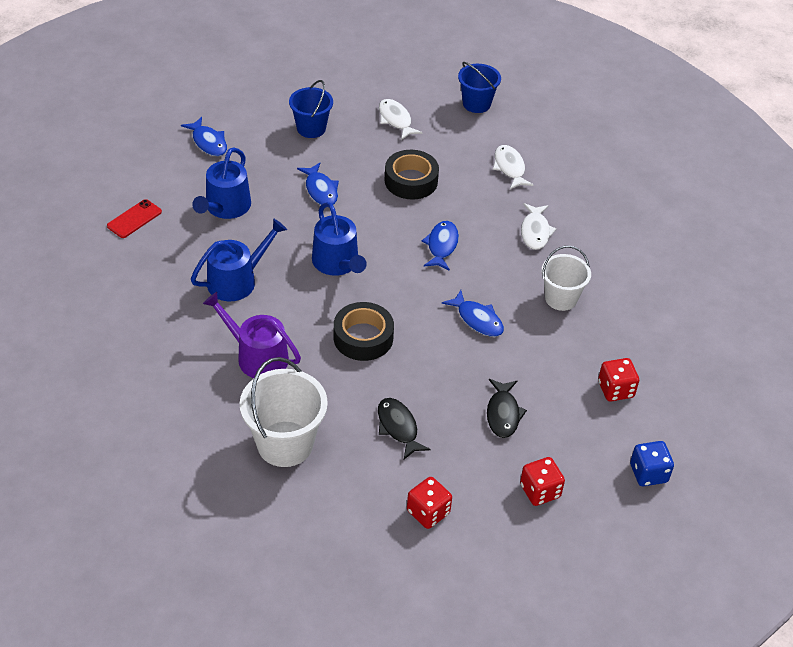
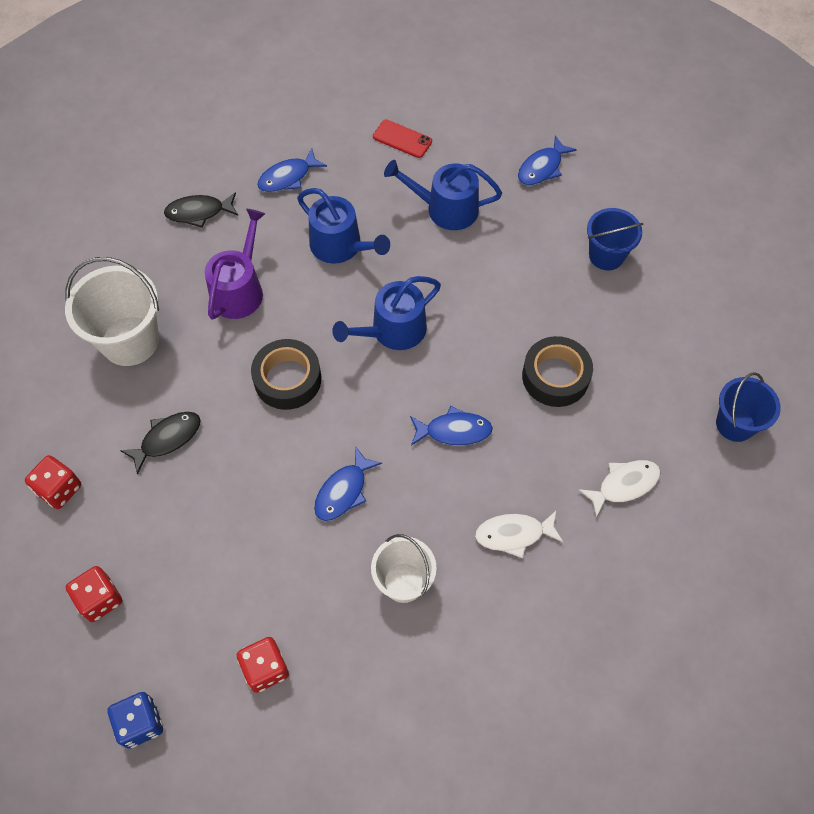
camera: 80 degrees right, 15 degrees up
(321, 190) = (504, 289): blue fish -> blue fish (288, 177)
(395, 120) = (660, 338): white fish -> none
(503, 414) = (204, 543): black fish -> black fish (199, 212)

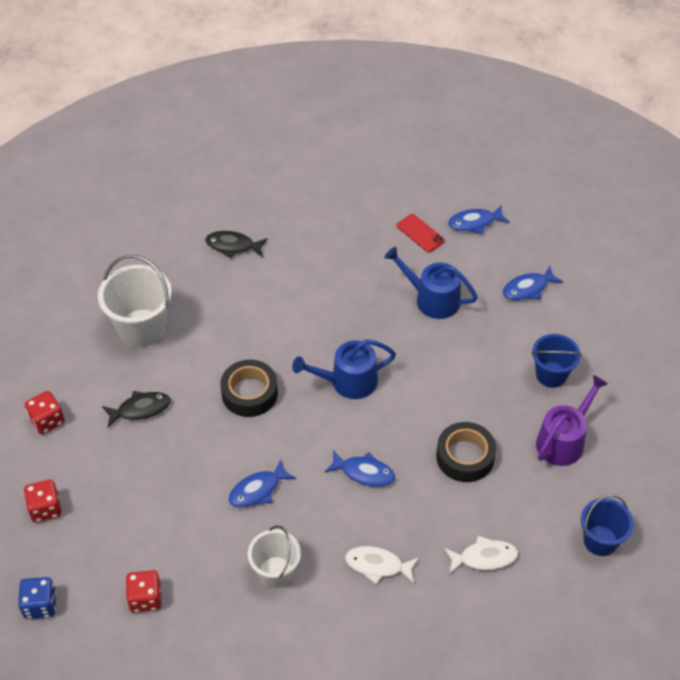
camera: 20 degrees right, 10 degrees down
(239, 289) = (240, 314): purple watering can -> purple watering can (563, 440)
(288, 177) = (314, 238): blue fish -> blue fish (474, 223)
(340, 246) = (334, 304): blue watering can -> none

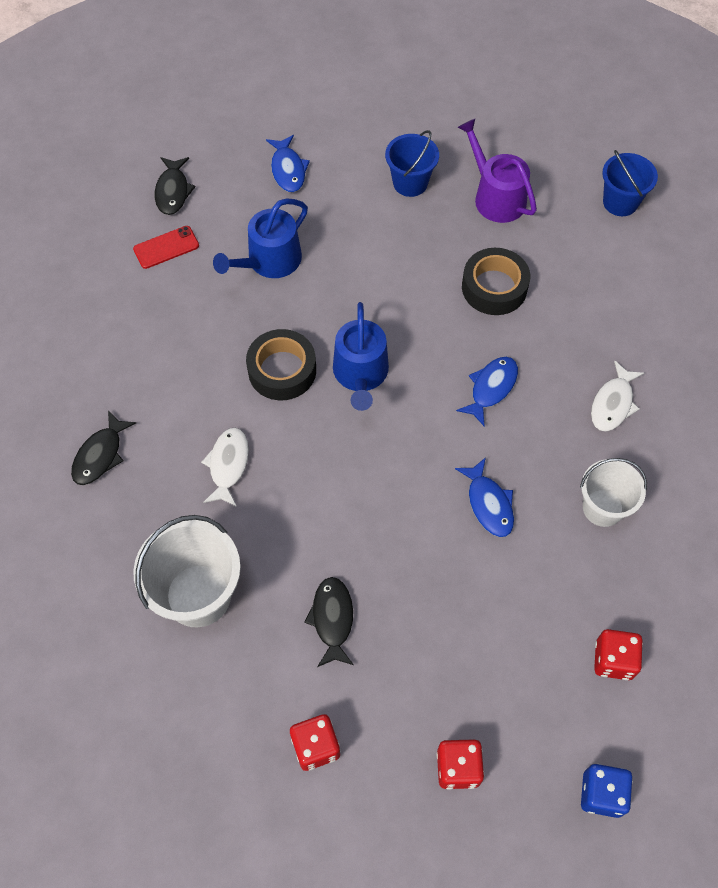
camera: 75 degrees left, 10 degrees up
(249, 393) = (346, 484): black tape -> black tape (282, 370)
(474, 223) = (173, 191): blue fish -> black fish
(484, 557) = (621, 304): white fish -> white fish (228, 465)

